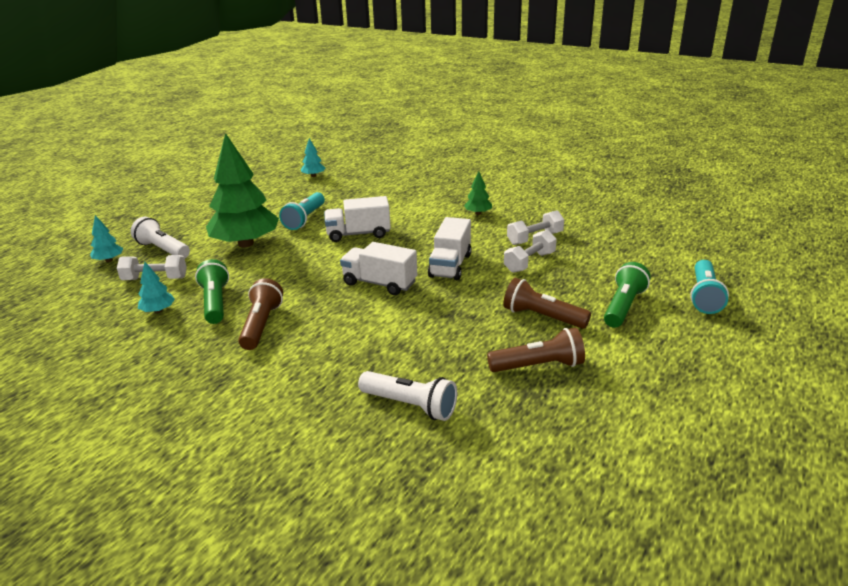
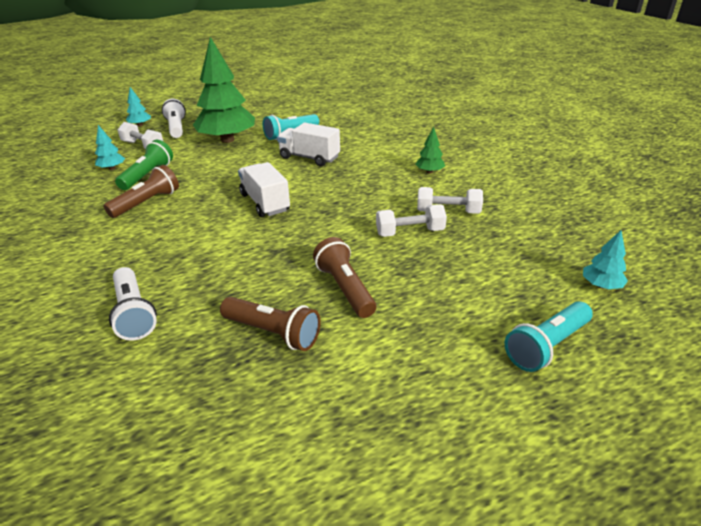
camera: 35 degrees right, 5 degrees up
(313, 176) = (345, 103): turquoise tree -> turquoise tree (601, 285)
(450, 265) = (338, 209): white truck -> none
(623, 306) = (437, 314): green flashlight -> none

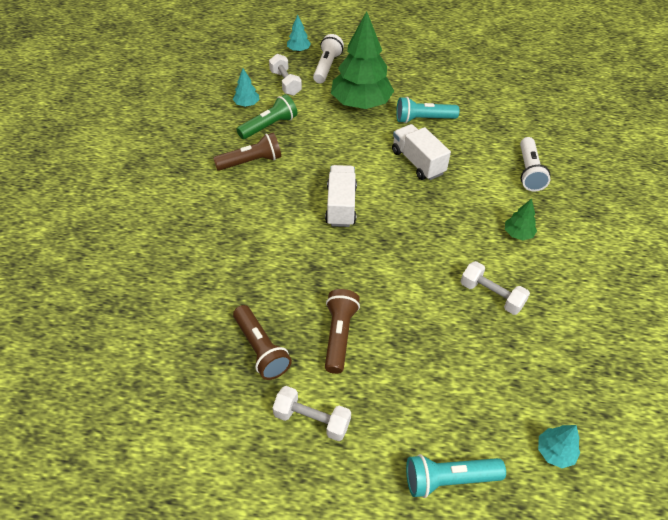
camera: 30 degrees right, 15 degrees up
(134, 313) = (184, 279): white flashlight -> white flashlight (529, 172)
(410, 232) = (437, 302): white dumbbell -> white dumbbell (312, 420)

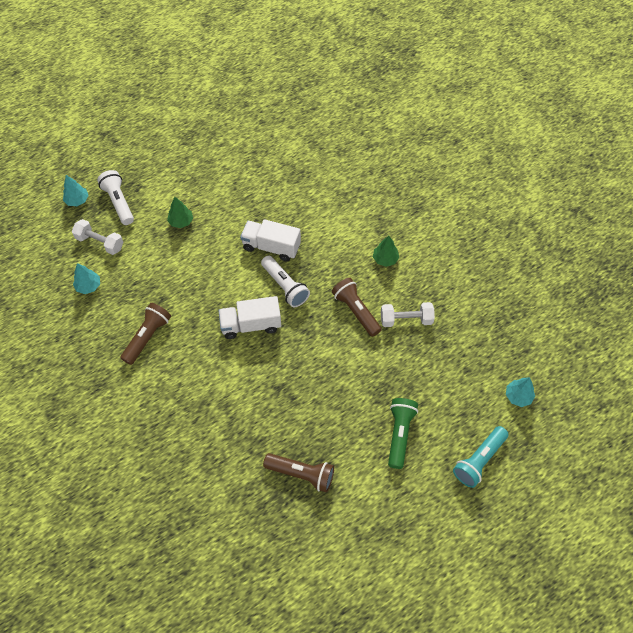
camera: 40 degrees left, 10 degrees up
(269, 126) = (128, 294): green flashlight -> green flashlight (399, 434)
(312, 420) = (376, 492): white dumbbell -> none
(339, 335) = (340, 423): brown flashlight -> brown flashlight (356, 311)
(341, 206) = (251, 325): white truck -> white truck turned 60 degrees counterclockwise
(361, 104) = (181, 221): green tree -> green tree, size x0.43
(423, 119) = (241, 204): turquoise flashlight -> none
(529, 172) = (352, 201): white flashlight -> white flashlight (285, 286)

